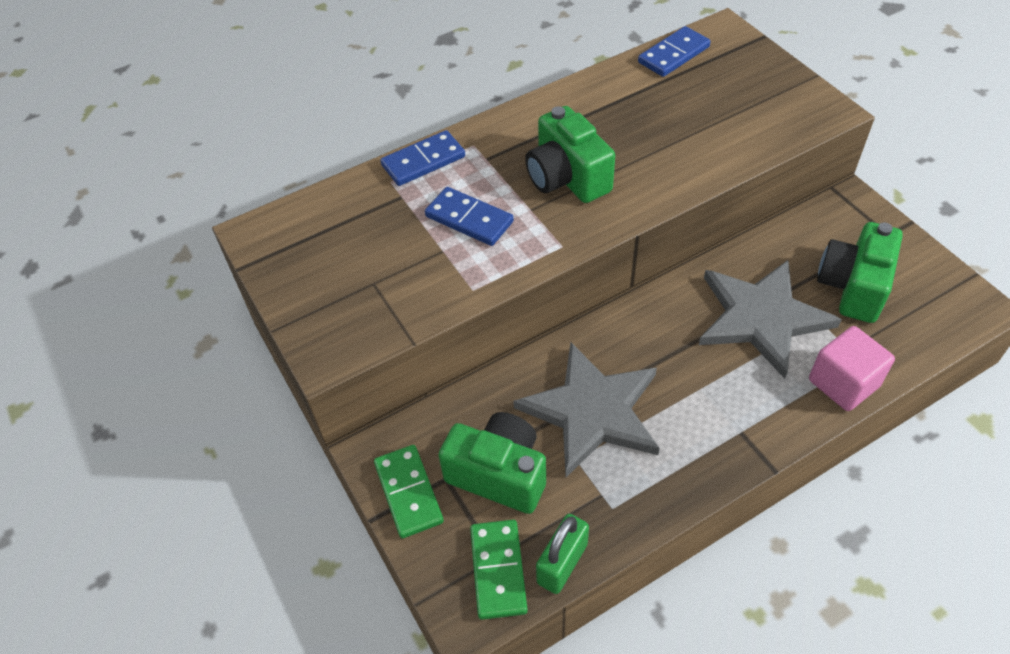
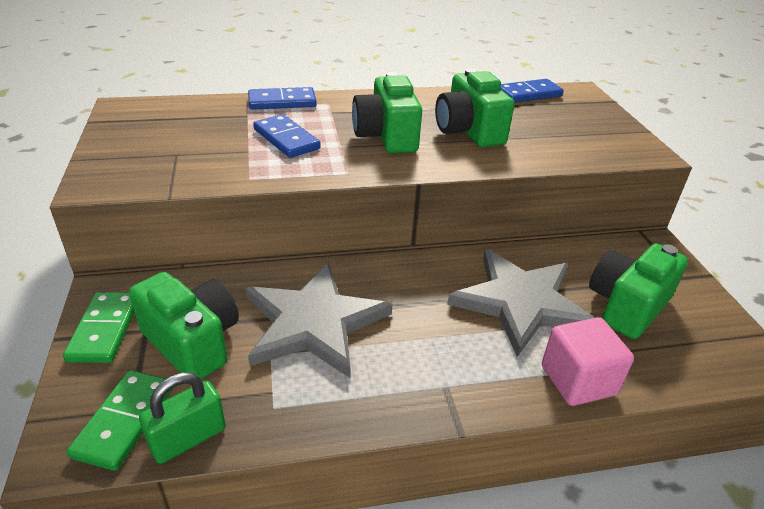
camera: 15 degrees right, 15 degrees down
(644, 140) = (468, 131): none -> green camera

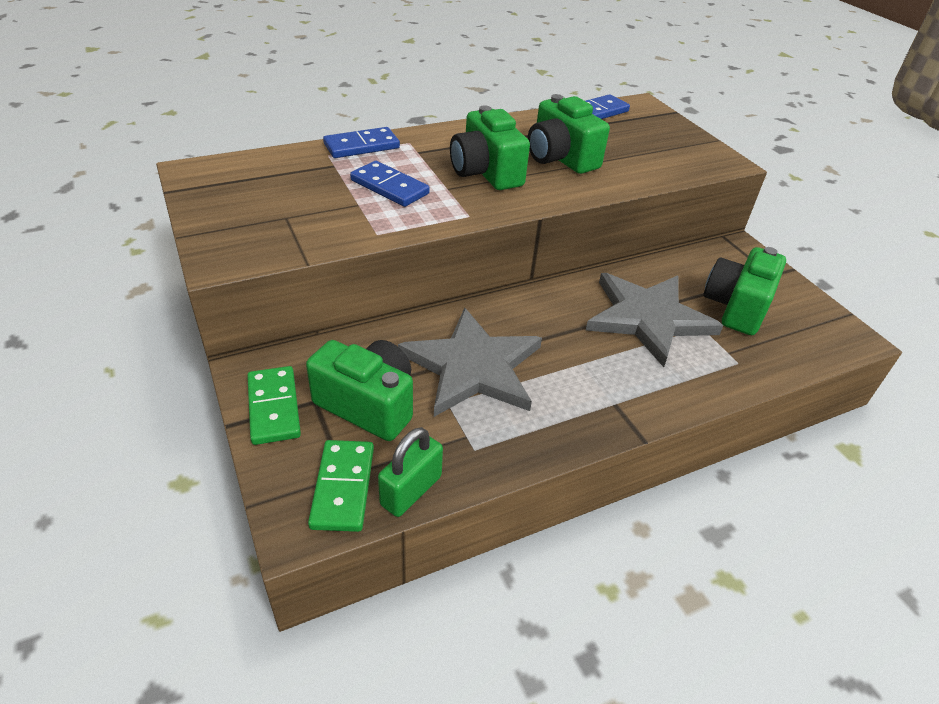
camera: 15 degrees left, 5 degrees up
(578, 380) = (720, 378): pink cube -> none

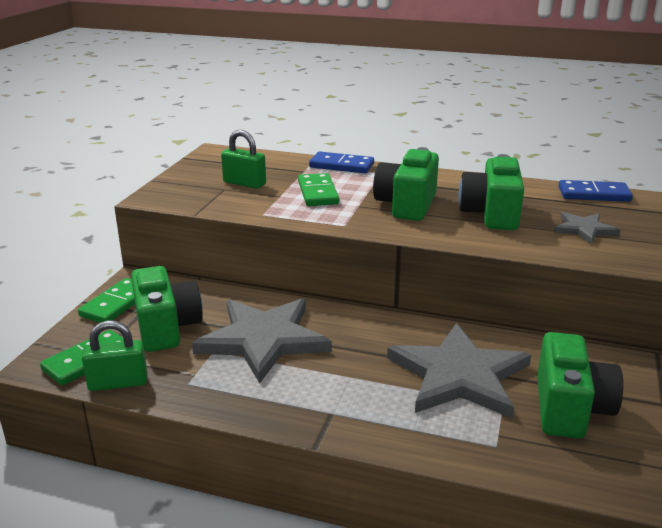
camera: 45 degrees right, 15 degrees down
(297, 202) = (244, 183): none -> green padlock
(389, 187) = (317, 193): blue domino -> green domino
(637, 149) = (584, 229): none -> grey star
(736, 307) = (570, 408): green camera -> green camera turned 120 degrees clockwise

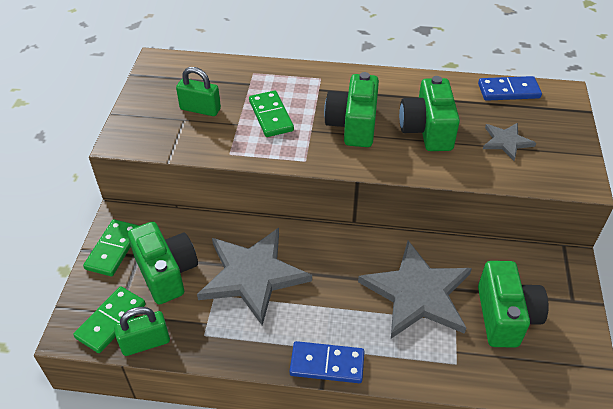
camera: 10 degrees left, 20 degrees up
(341, 165) = (282, 71): blue domino -> blue domino (327, 364)

